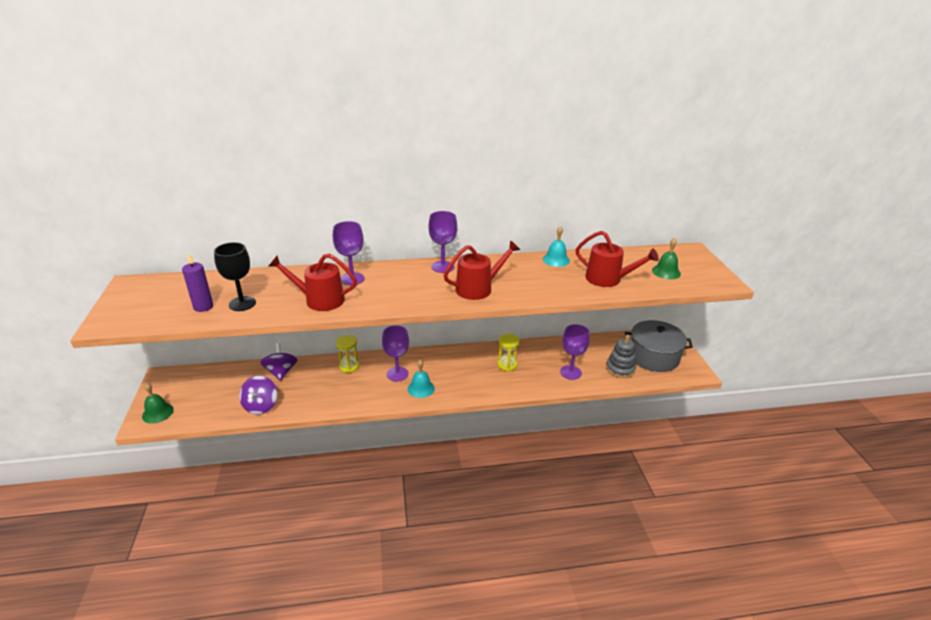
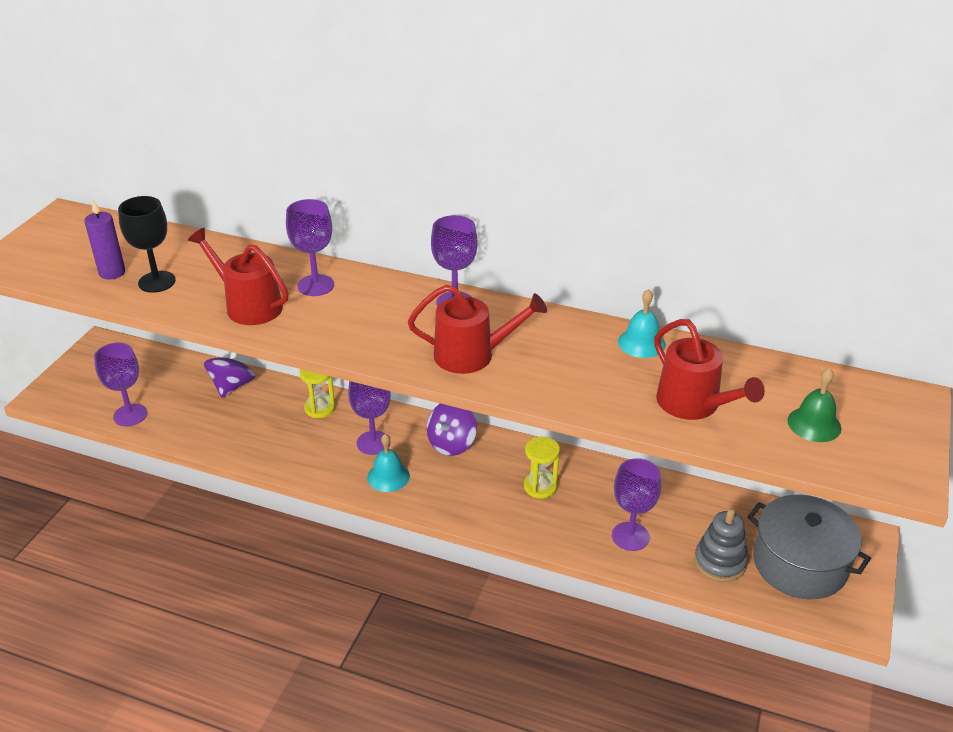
camera: 30 degrees right, 5 degrees up
(157, 413) = (64, 390): green bell -> none
(221, 411) = (130, 415): none -> purple goblet
(261, 406) = (177, 425): purple spinning top -> purple spinning top (452, 443)

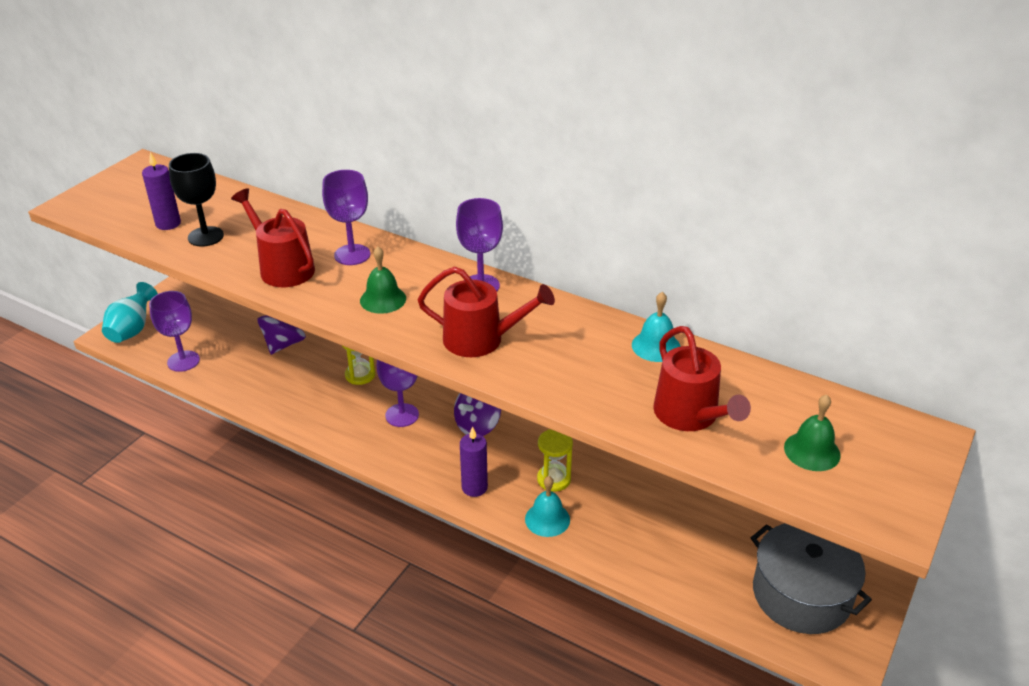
camera: 10 degrees right, 0 degrees up
(66, 389) = (132, 330): none -> turquoise vase
(361, 326) = (383, 299): none -> green bell
(388, 476) = (407, 450): turquoise bell -> turquoise bell (547, 519)
(465, 504) = (474, 487): none -> purple candle
(630, 536) = (631, 542): purple goblet -> none
(720, 562) = (717, 581): grey stacking toy -> none

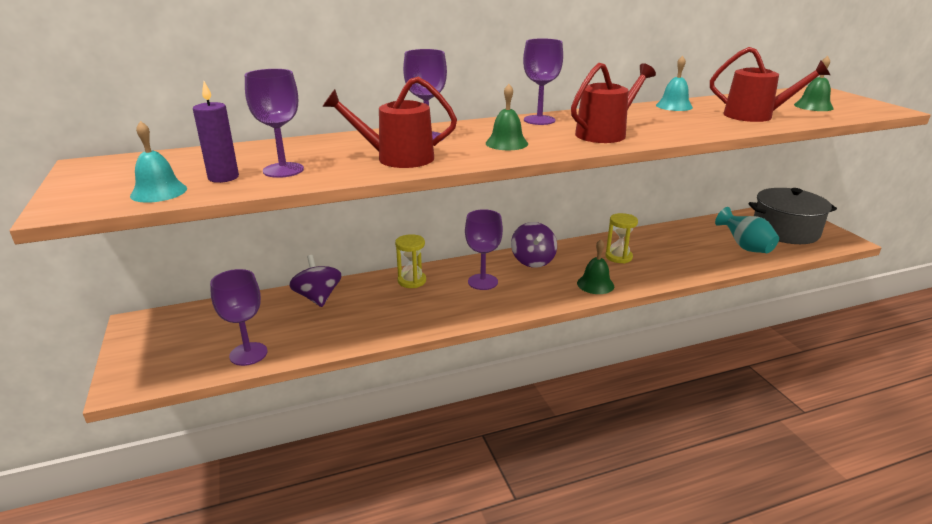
camera: 50 degrees left, 10 degrees down
(132, 330) = (146, 367): turquoise vase -> turquoise vase (745, 247)
(205, 236) = (283, 170): black goblet -> purple goblet
(474, 487) = (595, 284): purple candle -> green bell
(547, 519) = (654, 272): turquoise bell -> turquoise bell (159, 192)

